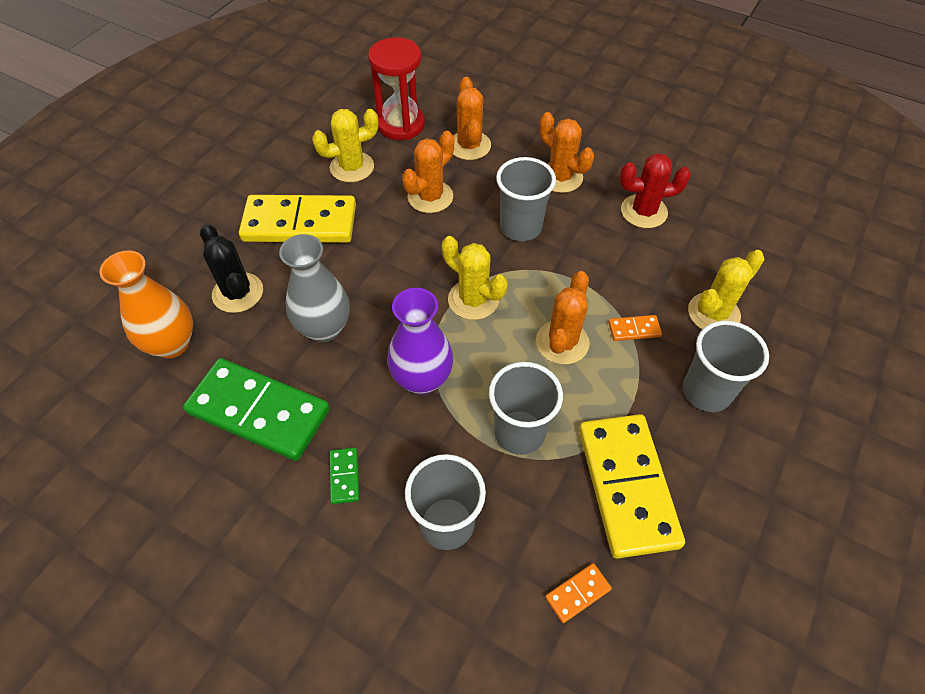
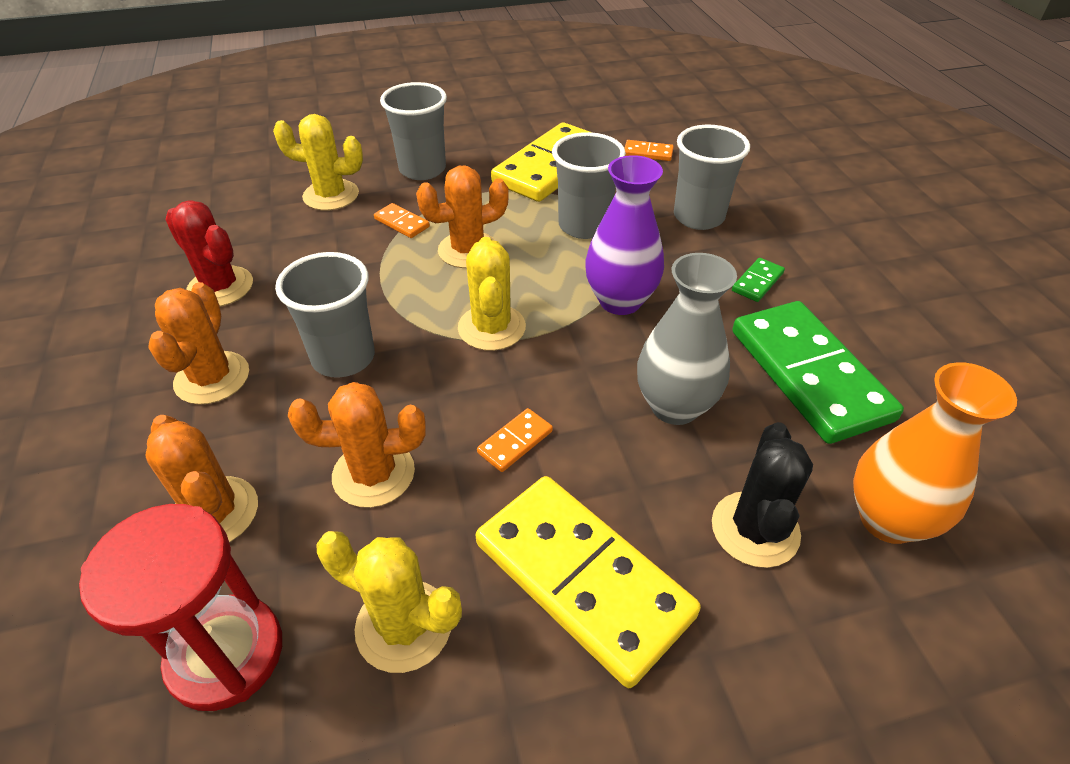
camera: 135 degrees left, 10 degrees down
(386, 251) = (515, 442): none -> orange domino
(469, 146) = (214, 513): orange cactus -> orange cactus turned 75 degrees counterclockwise

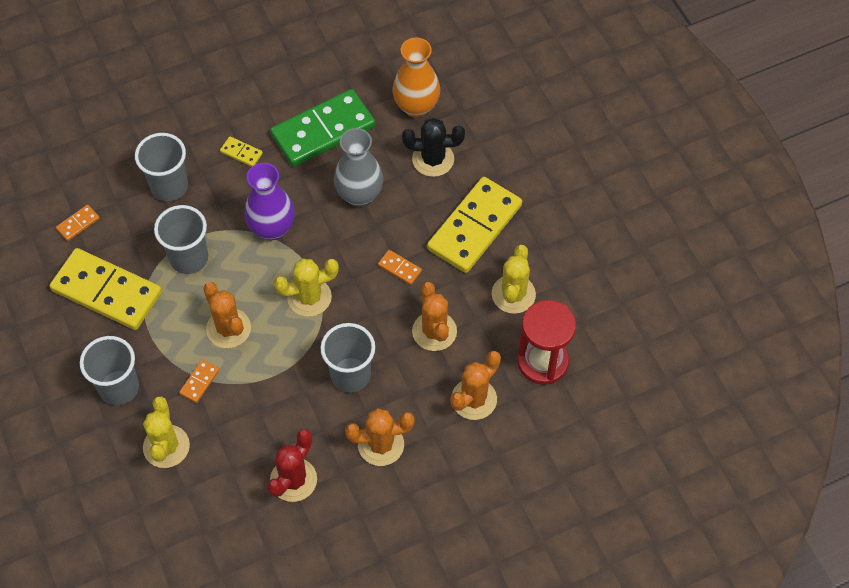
camera: 100 degrees left, 15 degrees up
(648, 153) = (78, 224): orange domino -> orange domino turned 45 degrees clockwise
(757, 282) = (241, 153): green domino -> yellow domino

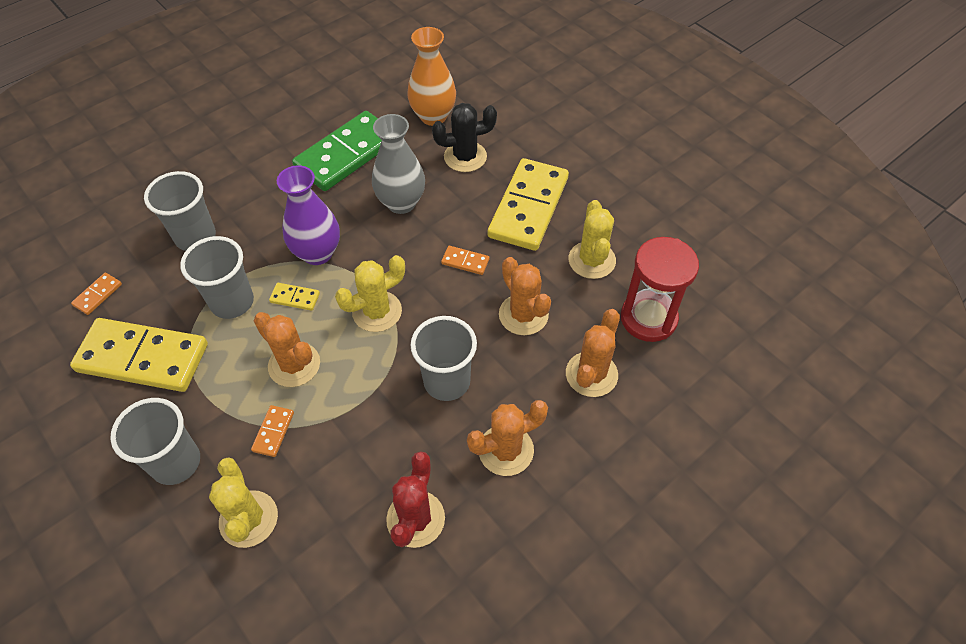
camera: 15 degrees left, 5 degrees down
(241, 153) = (267, 190): yellow domino -> yellow domino (295, 298)

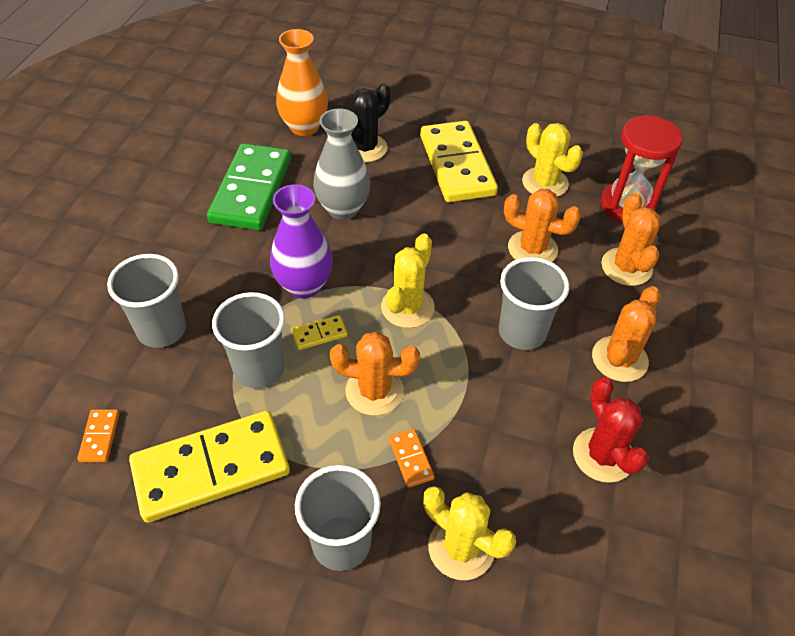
camera: 35 degrees left, 5 degrees down
(465, 261) = (445, 230): orange domino -> none

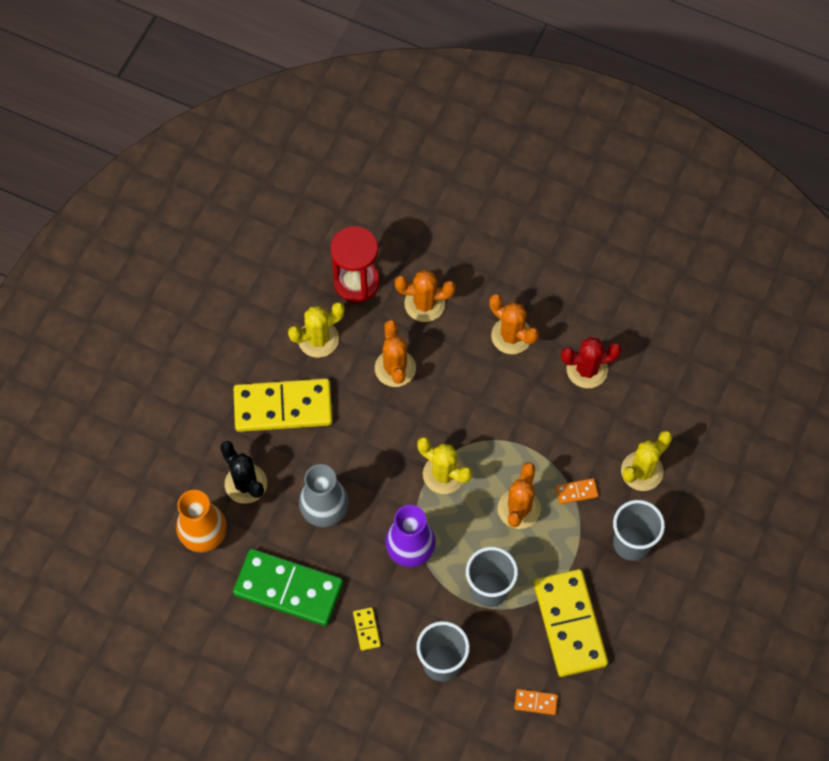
camera: 80 degrees left, 15 degrees up
(319, 334) = (461, 543): yellow domino -> yellow domino (366, 629)
(522, 332) = (479, 396): grey cup -> none
(532, 249) = (395, 368): orange cactus -> orange cactus turned 45 degrees counterclockwise

